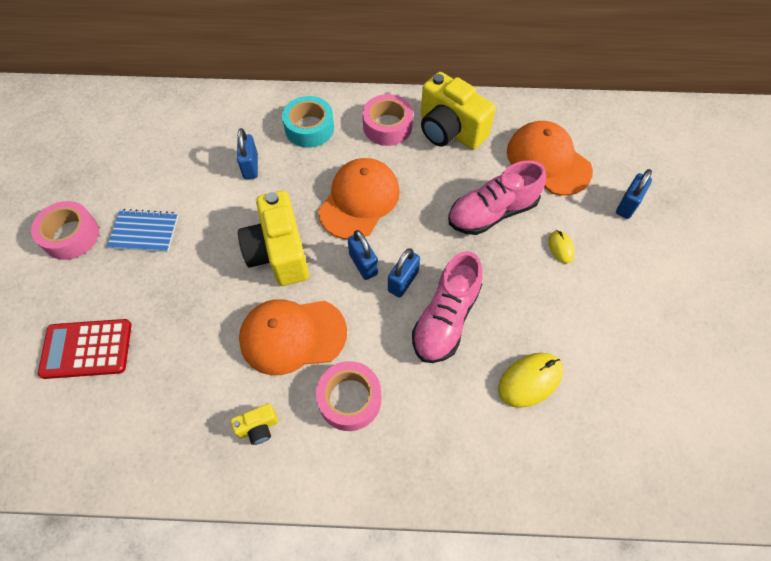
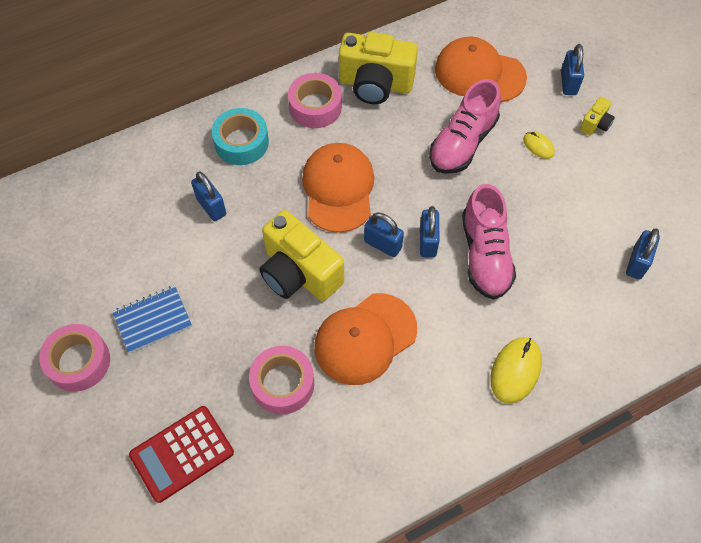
camera: 30 degrees left, 0 degrees up
(258, 427) = (392, 430): yellow camera -> yellow camera (595, 124)
(349, 399) = (452, 364): pink tape -> pink tape (283, 384)
(530, 380) = (584, 269): yellow mouse -> yellow mouse (515, 371)
(587, 402) = (637, 263): none -> blue padlock

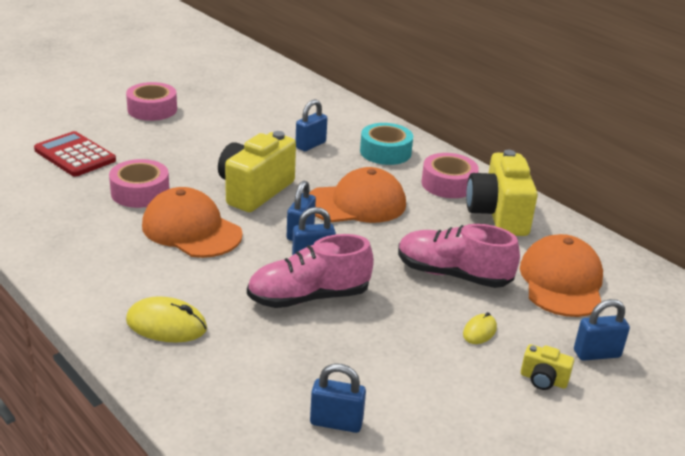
camera: 75 degrees right, 30 degrees down
(152, 320) = (193, 132): blue notebook -> none

